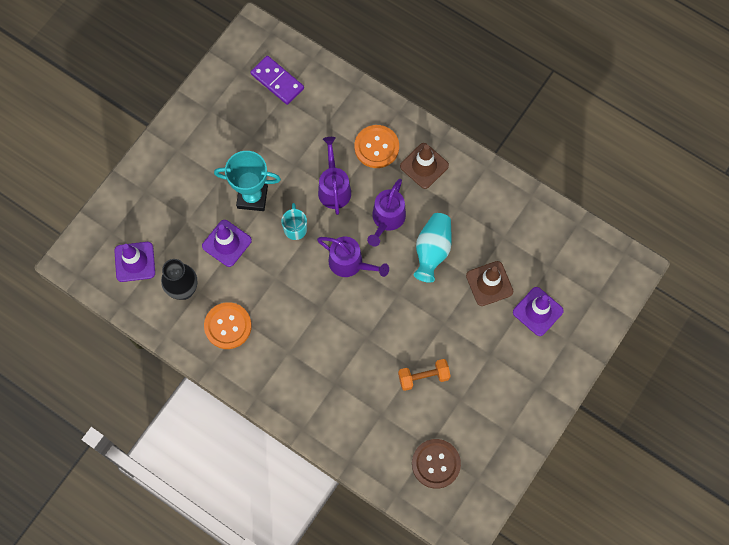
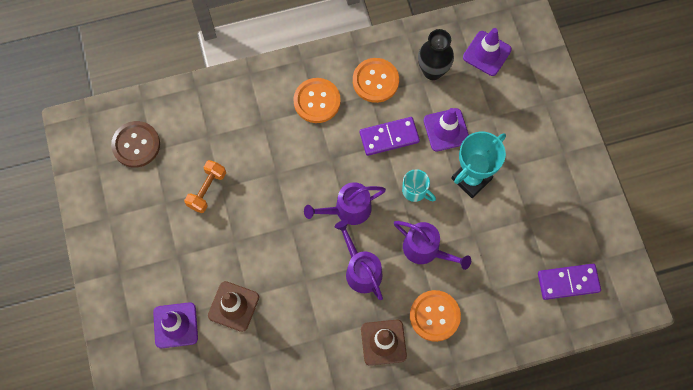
camera: 130 degrees right, 0 degrees up
(267, 279) = (389, 137): none -> purple domino
(282, 356) = (317, 101): none -> orange button
(432, 251) = (302, 283): turquoise vase -> none

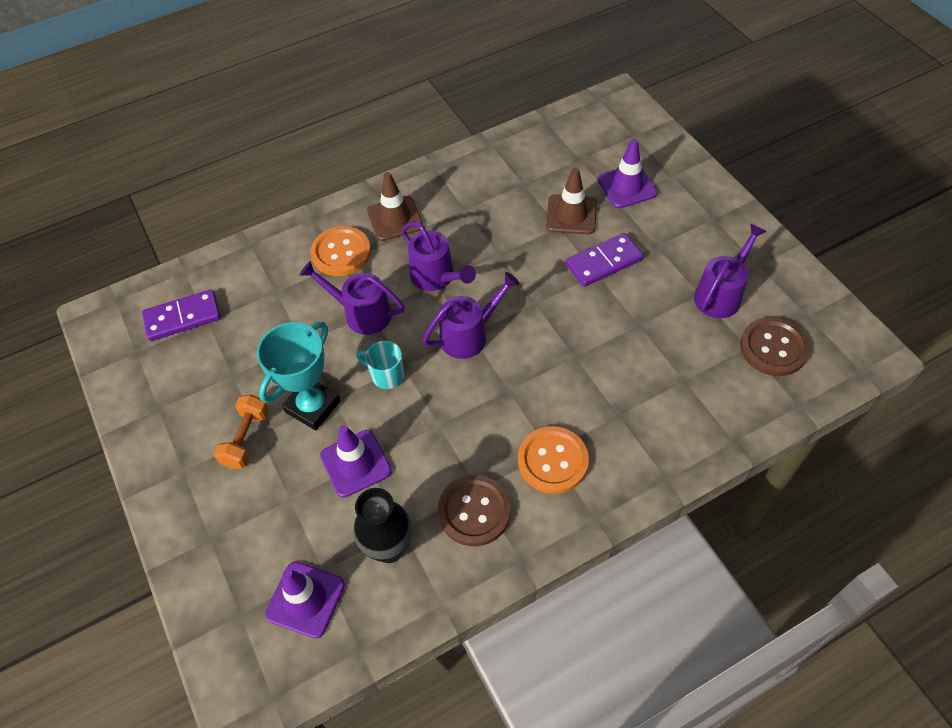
camera: 170 degrees right, 15 degrees down
(150, 198) = (721, 294): none -> purple watering can
(207, 190) = (655, 318): orange dumbbell -> orange dumbbell (246, 439)
(375, 81) = (474, 511): orange button -> brown button
(389, 137) = (435, 434): purple domino -> purple domino (603, 262)

